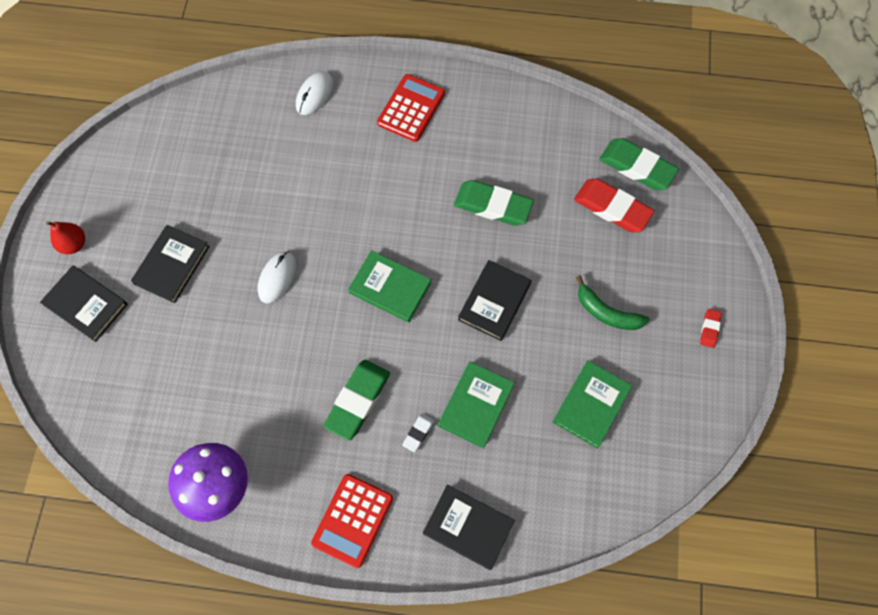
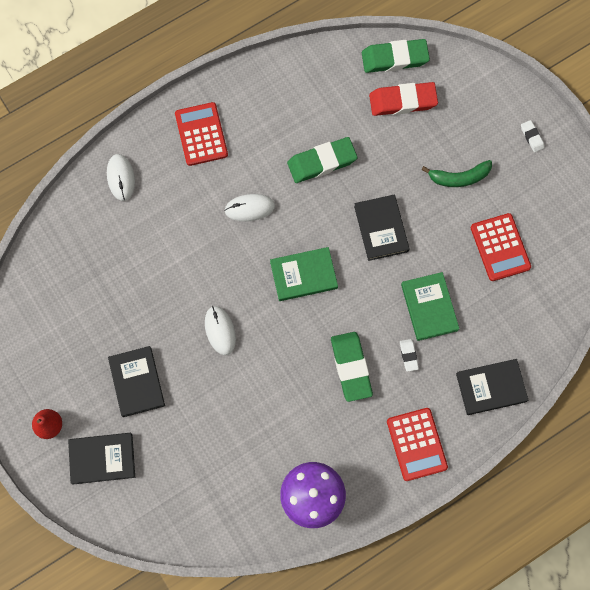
camera: 40 degrees left, 5 degrees up
(395, 197) = (249, 208): none -> white mouse
(591, 405) = (500, 247): green book -> red calculator
(709, 329) = (531, 137): red eraser -> white eraser

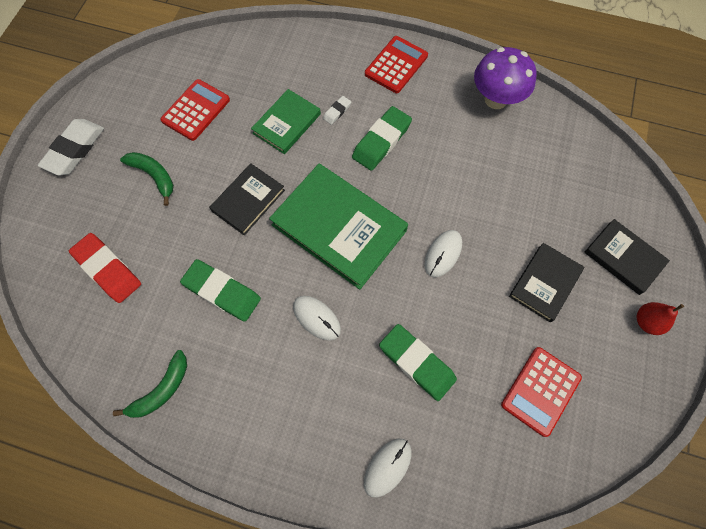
camera: 130 degrees left, 5 degrees down
(201, 134) = (278, 426): red calculator -> red calculator (540, 391)
(285, 83) = (161, 390): none -> green banana
(303, 275) = (339, 228): green book -> green book, size x1.76
(394, 58) = (64, 309): green eraser -> green eraser (416, 363)
(491, 387) = (313, 49): black book -> none
(531, 137) = (75, 150): white eraser -> white eraser, size x2.11

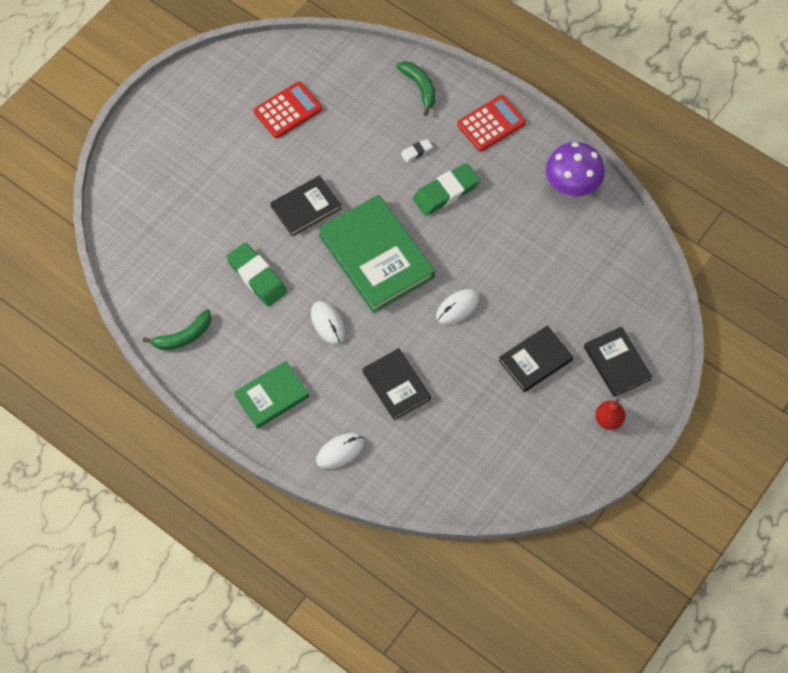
camera: 20 degrees right, 5 degrees down
(75, 150) = (170, 114): white eraser -> none
(108, 269) = (168, 228): red eraser -> none
(154, 176) = (231, 160): green banana -> green banana (420, 88)
(287, 123) = (366, 148): green book -> green book (272, 396)
(416, 363) = (396, 385): green eraser -> black book
(540, 391) = (489, 440): red calculator -> none

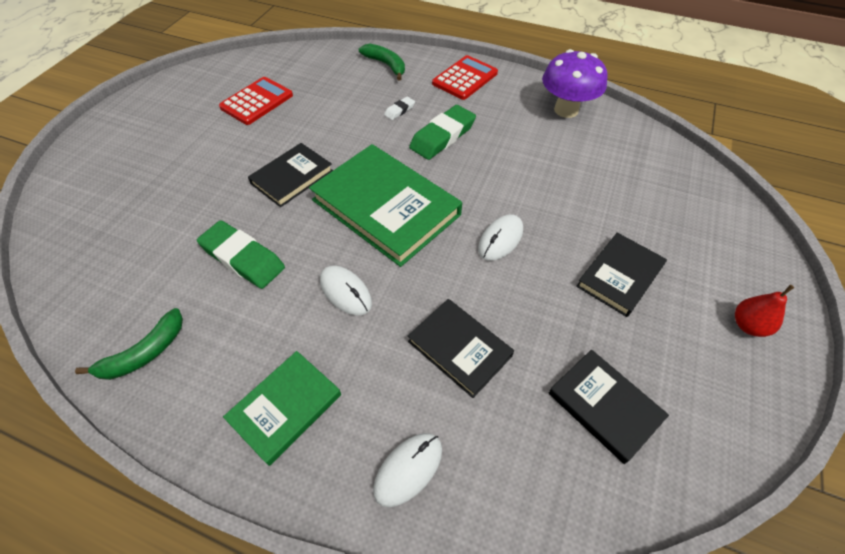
camera: 15 degrees left, 10 degrees down
(617, 363) = (714, 257): black book -> black book (604, 406)

